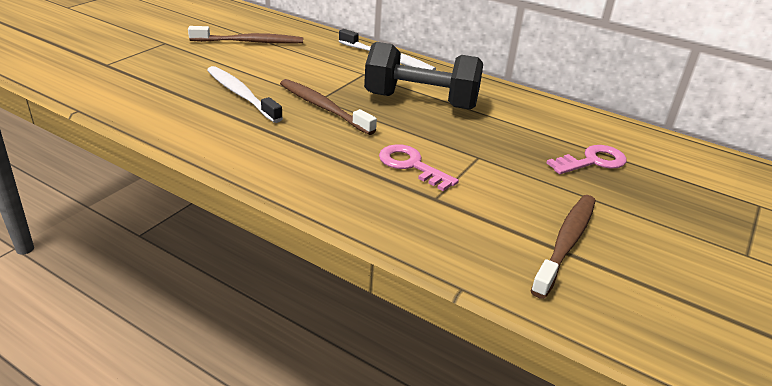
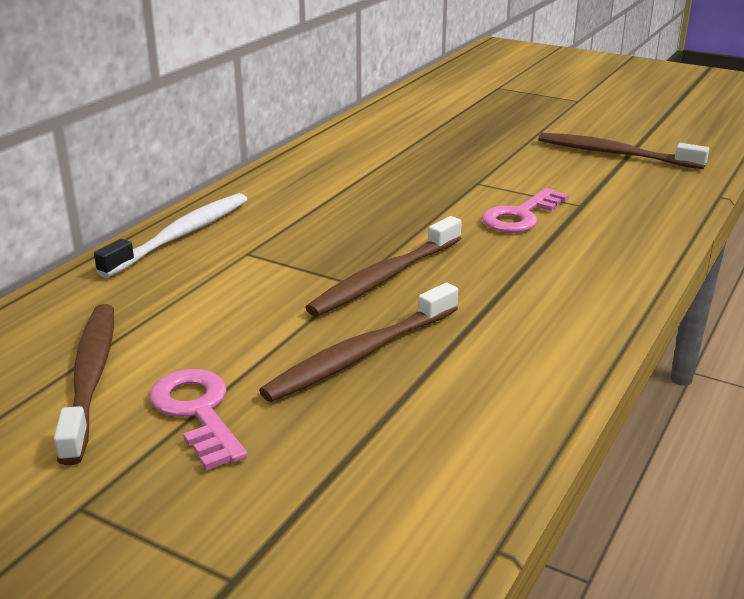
camera: 90 degrees left, 5 degrees down
(241, 95) = (361, 354): white toothbrush -> brown toothbrush
(421, 101) = (340, 211): black dumbbell -> none
(592, 161) = (457, 133): pink key -> pink key (197, 412)

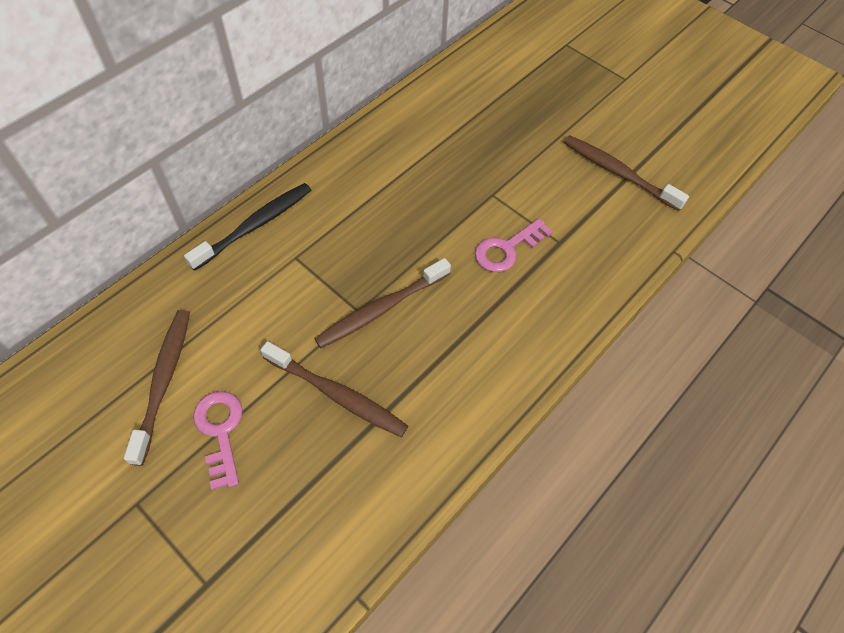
camera: 10 degrees right, 30 degrees up
(181, 235) = (255, 225): white toothbrush -> black toothbrush
(361, 354) = (337, 395): brown toothbrush -> brown toothbrush turned 120 degrees counterclockwise

